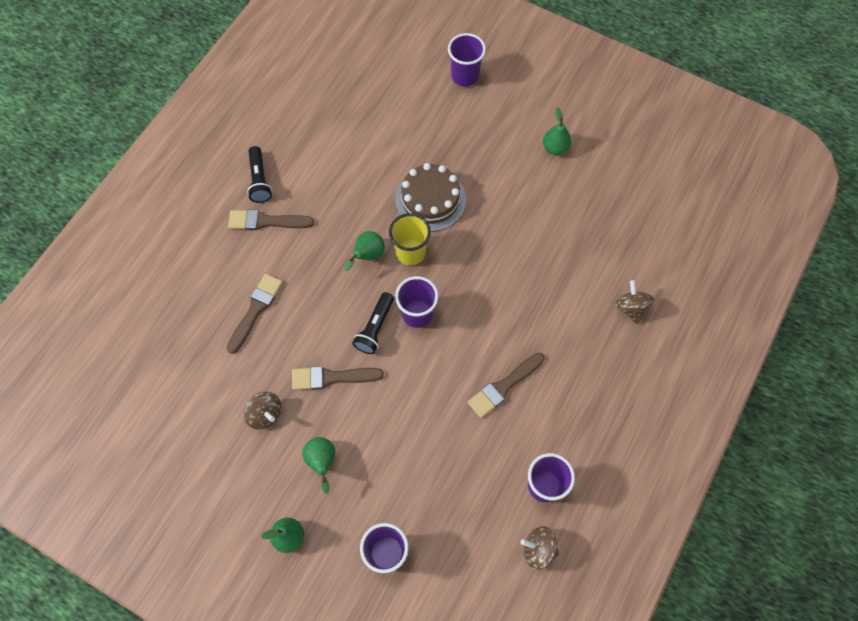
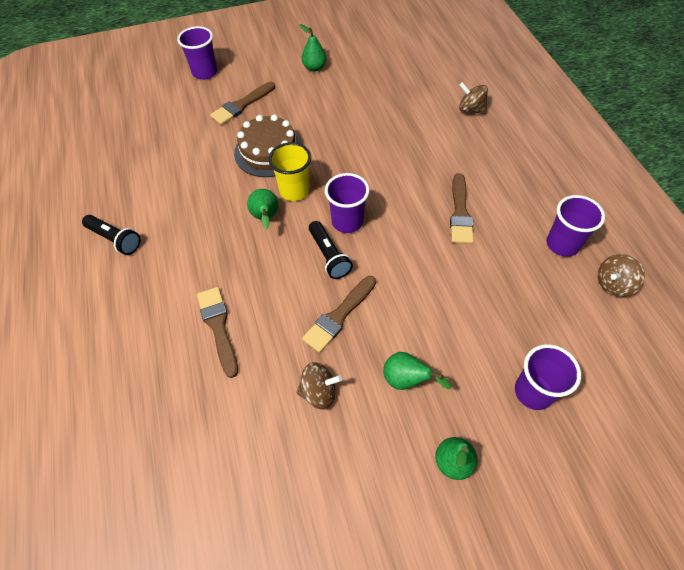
camera: 45 degrees left, 10 degrees down
(266, 221) = (154, 261): brown brush -> brown brush (242, 105)

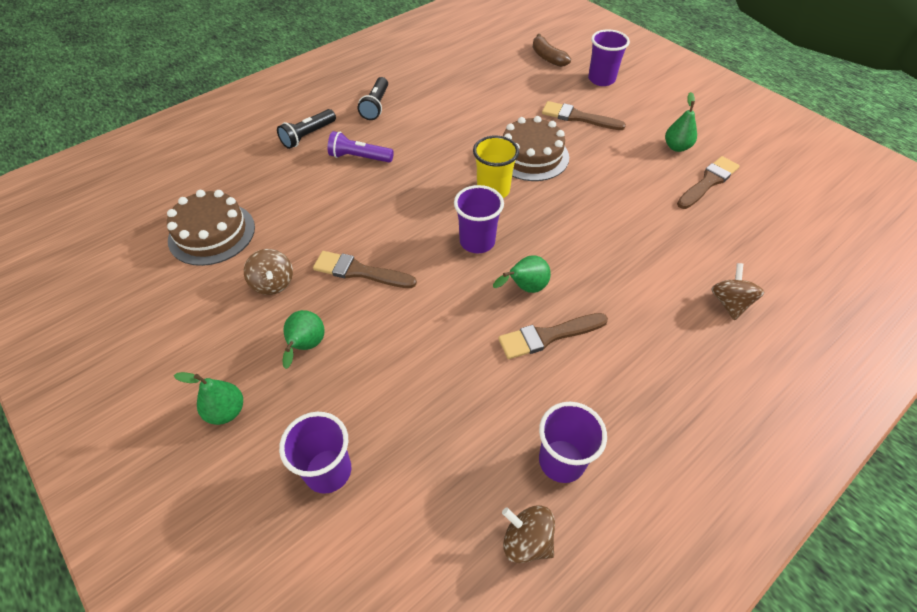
camera: 65 degrees right, 5 degrees down
(147, 92) = (547, 57): none -> brown banana
(186, 275) = (359, 157): none -> purple flashlight
(217, 439) = (212, 233): none -> brown cake
(218, 327) = (316, 195): brown brush -> brown brush (708, 182)
(265, 218) = (448, 182): green pear -> green pear (525, 288)
(329, 256) = (427, 241): black flashlight -> black flashlight (308, 135)

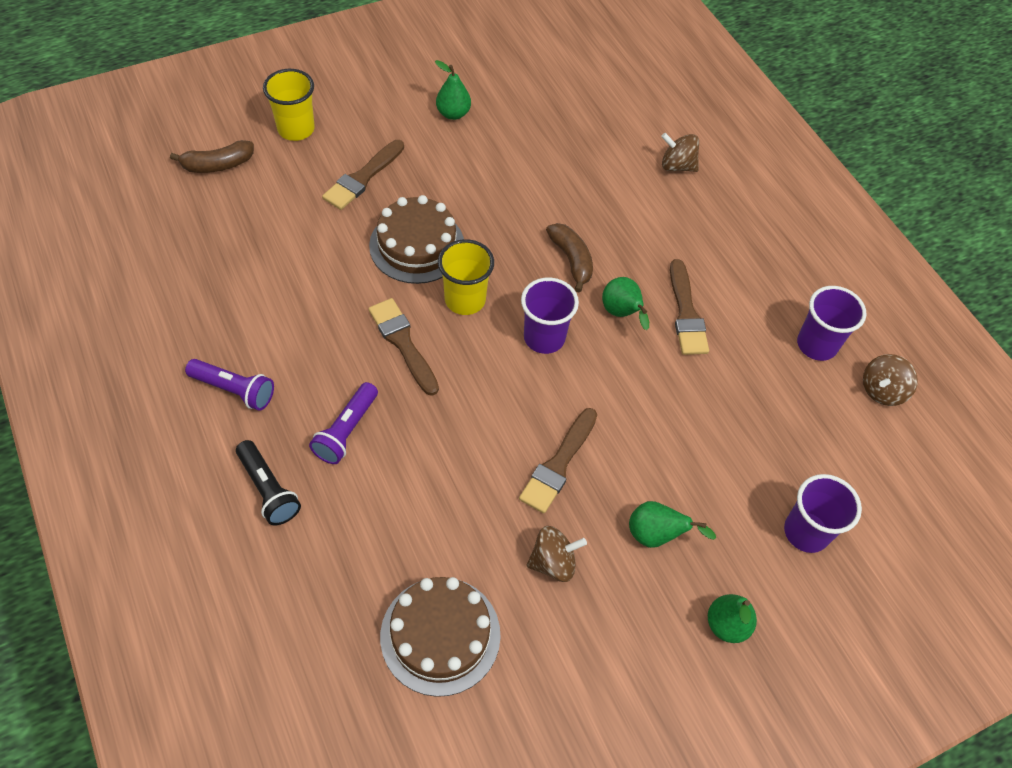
camera: 80 degrees left, 5 degrees up
(376, 106) = (234, 390): black flashlight -> purple flashlight
(566, 245) = (571, 260): none -> brown banana
(601, 79) = (296, 129): purple cup -> yellow cup
(708, 182) = (517, 112): brown brush -> brown brush (403, 343)

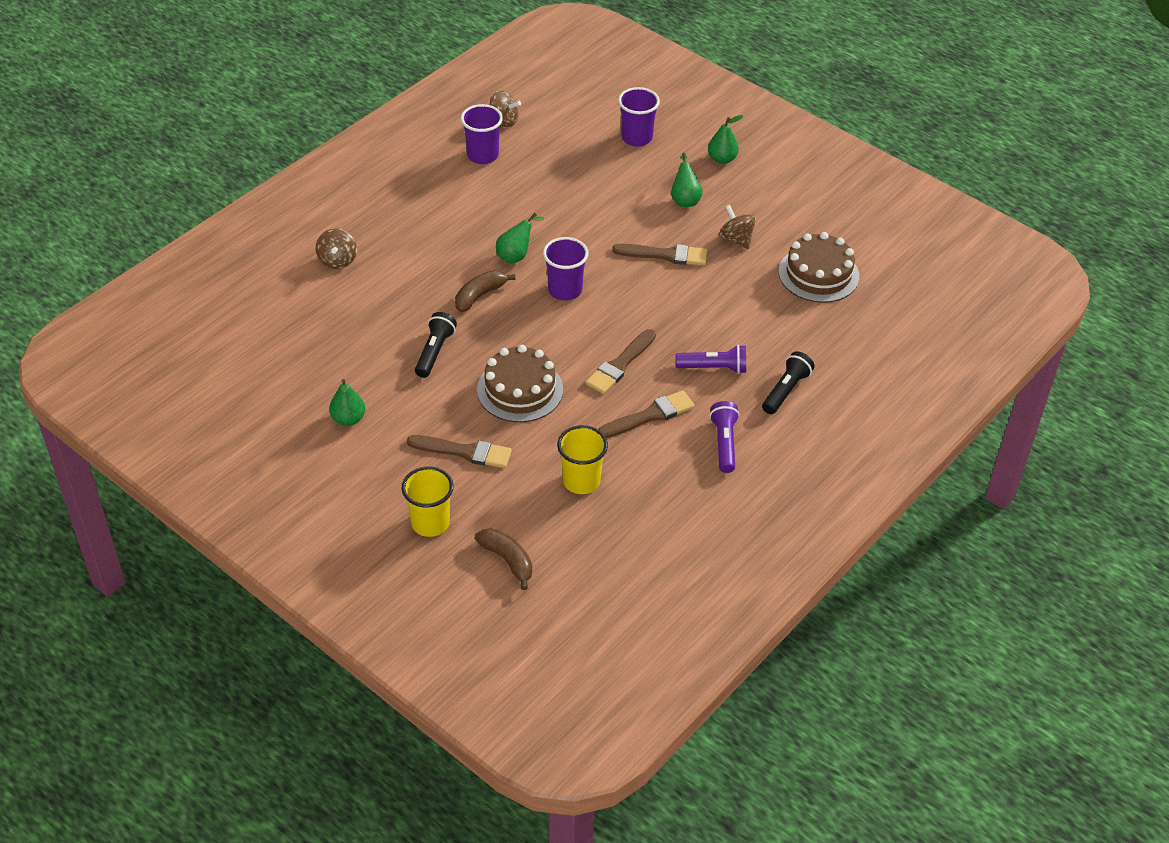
camera: 110 degrees left, 10 degrees down
(465, 300) = (557, 343): yellow cup -> yellow cup (581, 481)
(506, 198) = (434, 352): none -> black flashlight
(686, 313) = (494, 223): brown brush -> brown brush (650, 415)

